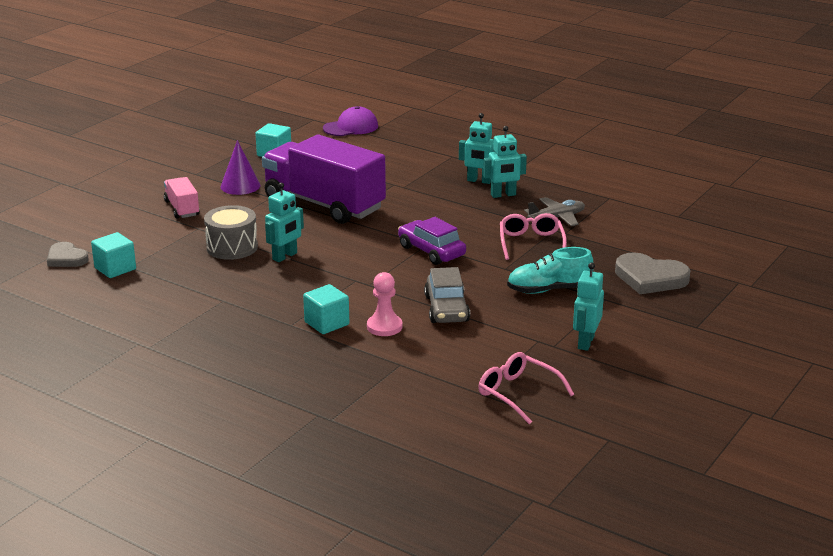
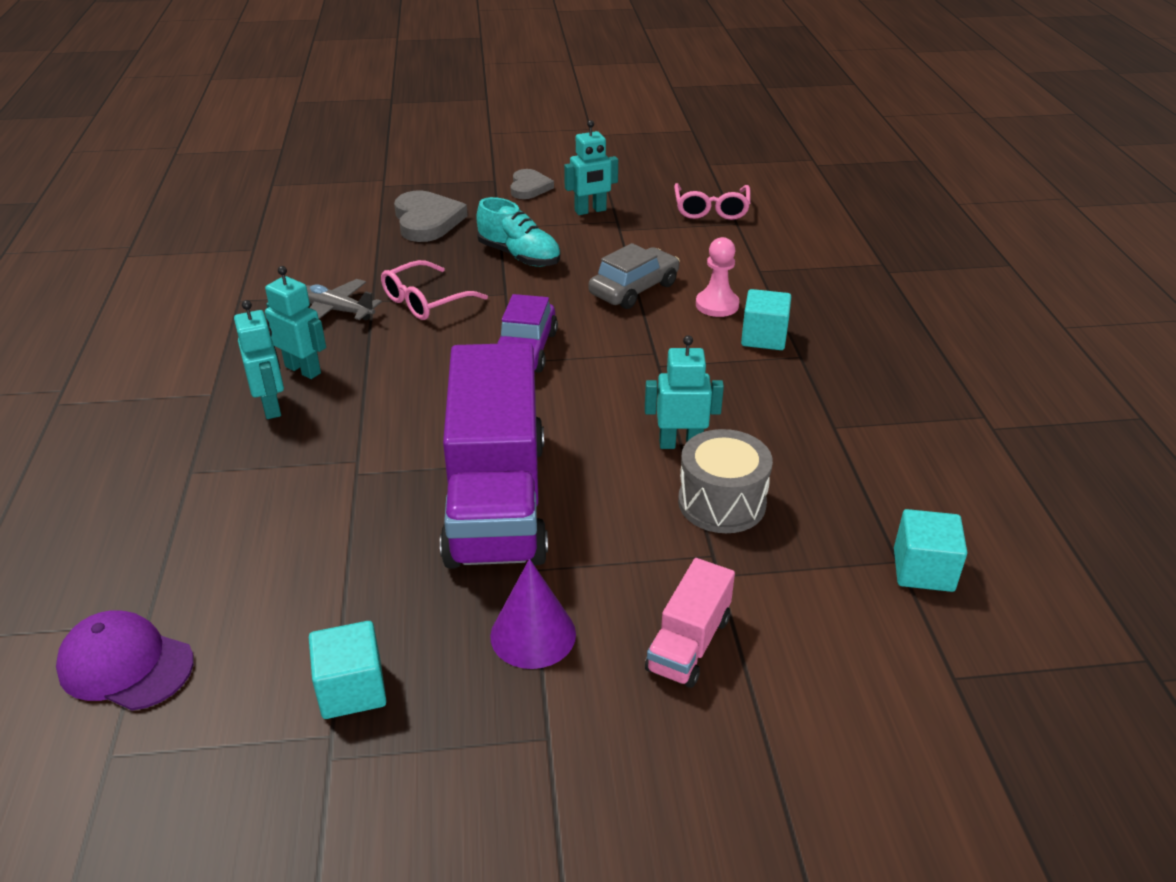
camera: 130 degrees left, 10 degrees up
(66, 258) = (984, 647): grey heart -> grey heart (529, 187)

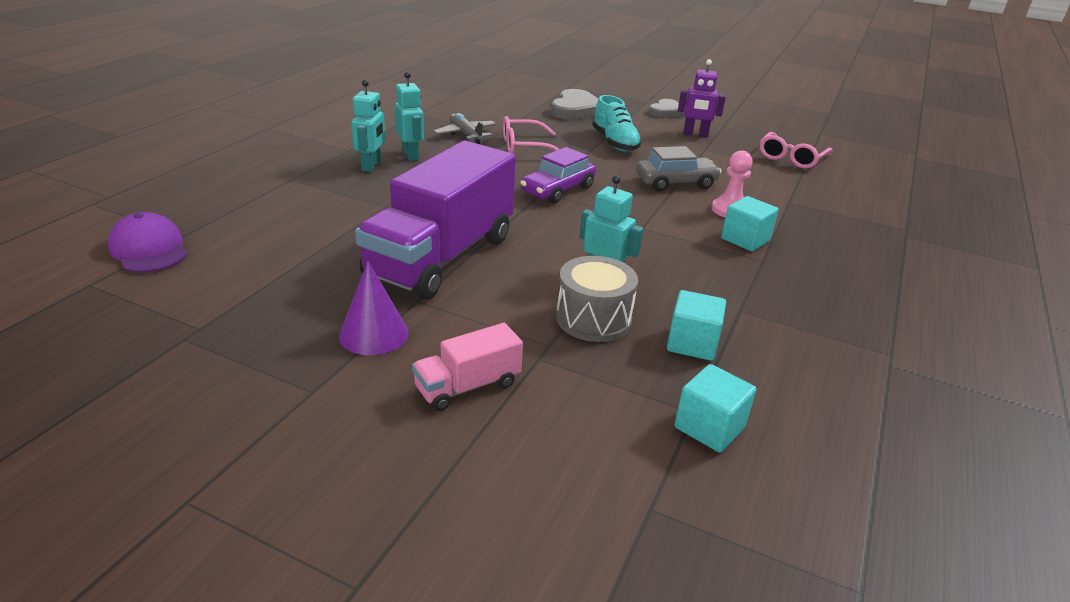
camera: 30 degrees right, 5 degrees down
(352, 689) = (238, 312): turquoise cube -> turquoise cube (692, 343)
(590, 211) = (695, 134): turquoise robot -> purple robot

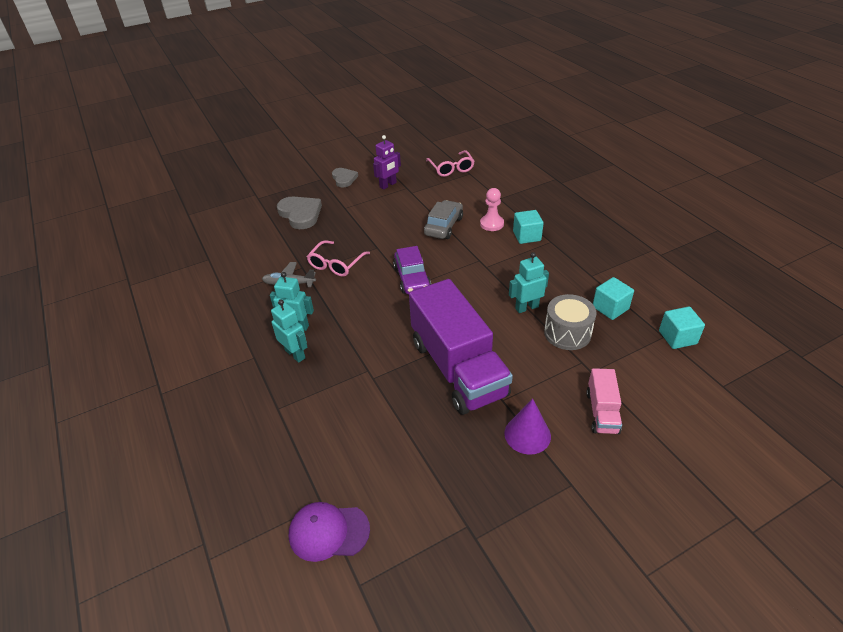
camera: 50 degrees left, 10 degrees up
(615, 143) = (369, 223): turquoise shoe -> none

